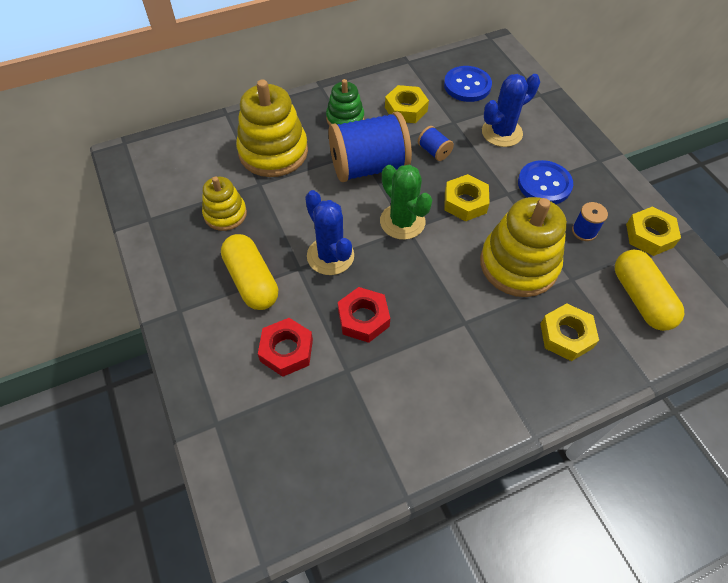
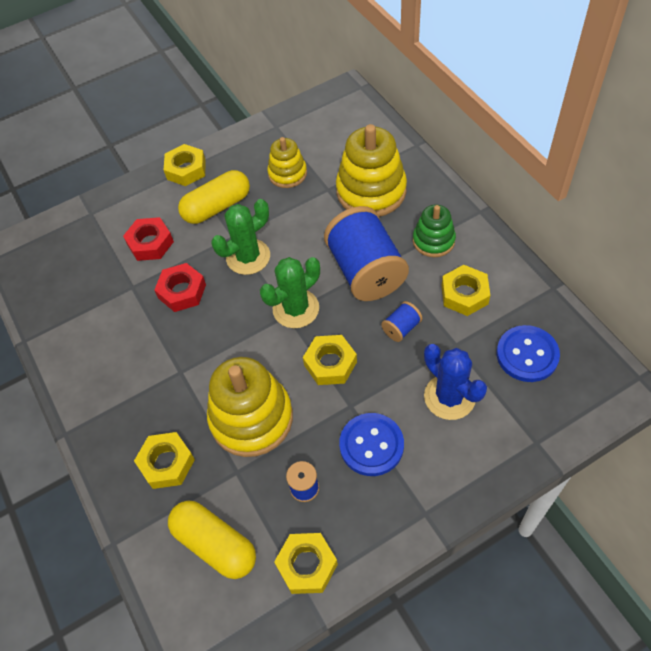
camera: 90 degrees right, 0 degrees up
(181, 310) = (186, 169): none -> yellow nut
(330, 256) = (248, 257): blue cactus -> green cactus
(640, 298) = (215, 544): yellow capsule -> yellow capsule turned 60 degrees clockwise

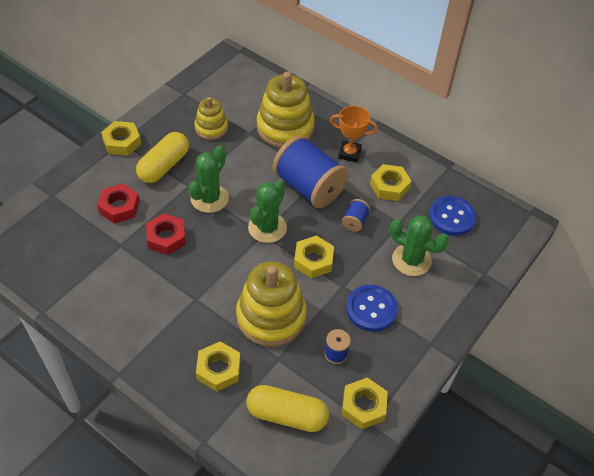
camera: 30 degrees left, 5 degrees down
(433, 241) = (349, 153): green stacking toy -> orange trophy
(449, 397) = (411, 260): blue cactus -> green cactus

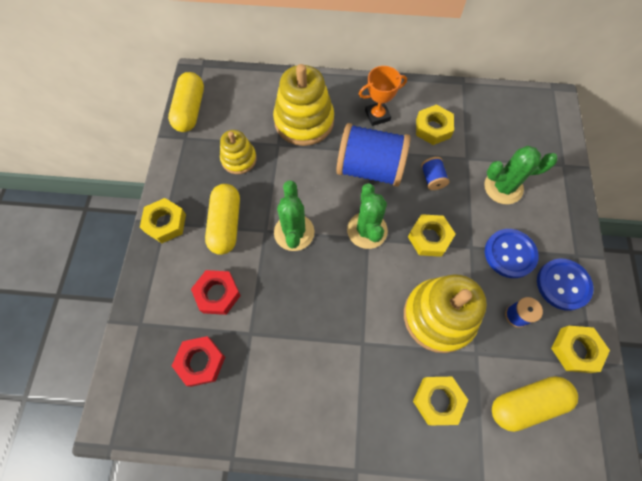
camera: 30 degrees left, 15 degrees up
(166, 238) = (287, 298): red nut -> red nut (201, 362)
(203, 77) = (190, 110): none -> yellow capsule
(451, 217) = (501, 128): blue button -> blue button (563, 285)

